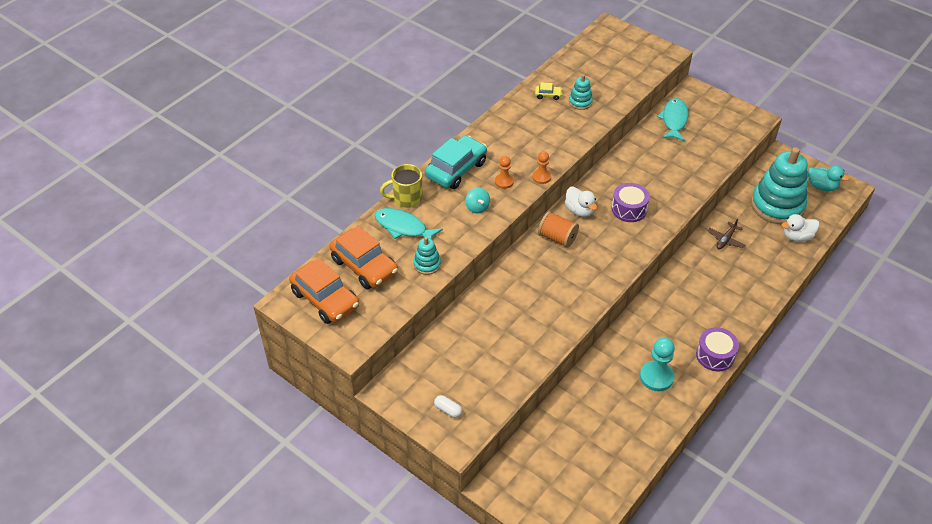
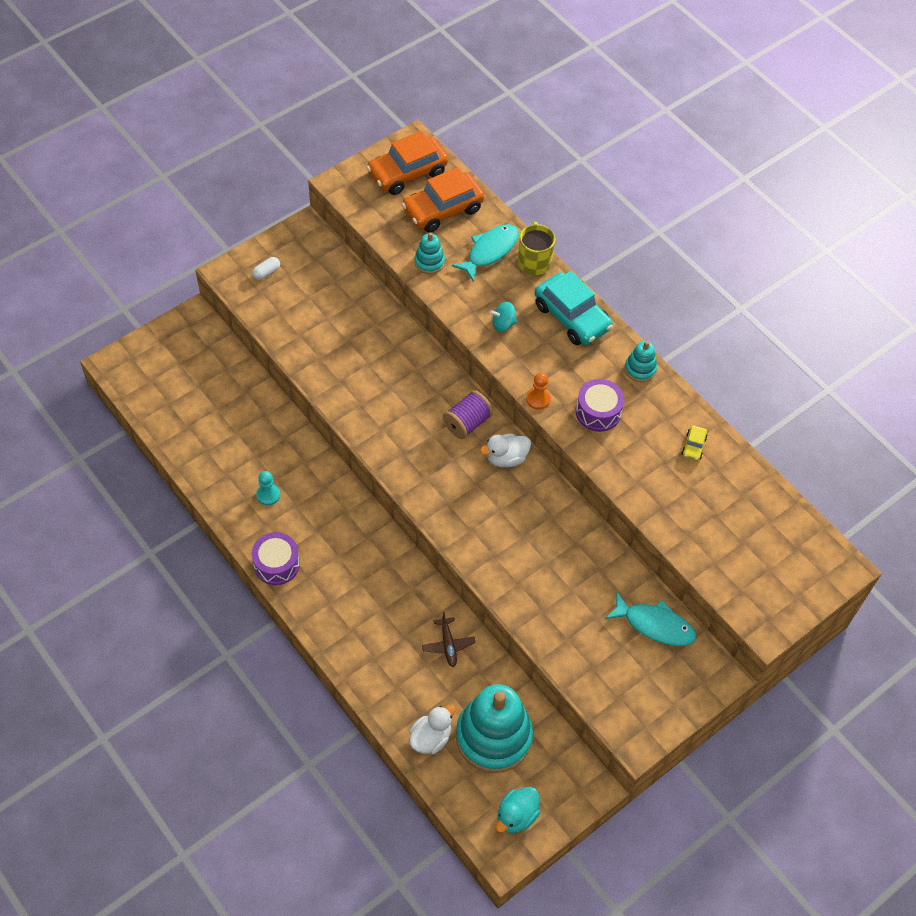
camera: 100 degrees right, 10 degrees up
(504, 182) = (539, 359): orange pawn -> none
(557, 238) = (467, 423): orange spool -> purple spool
(580, 102) = (672, 480): turquoise stacking toy -> turquoise stacking toy (640, 369)
(629, 209) = (495, 513): purple drum -> purple drum (598, 412)
(656, 377) = (268, 495): turquoise pawn -> turquoise pawn, size x0.61
(725, 240) = (448, 645): brown plane -> brown plane turned 150 degrees counterclockwise
(797, 237) = (430, 738): white duck -> white duck turned 45 degrees clockwise

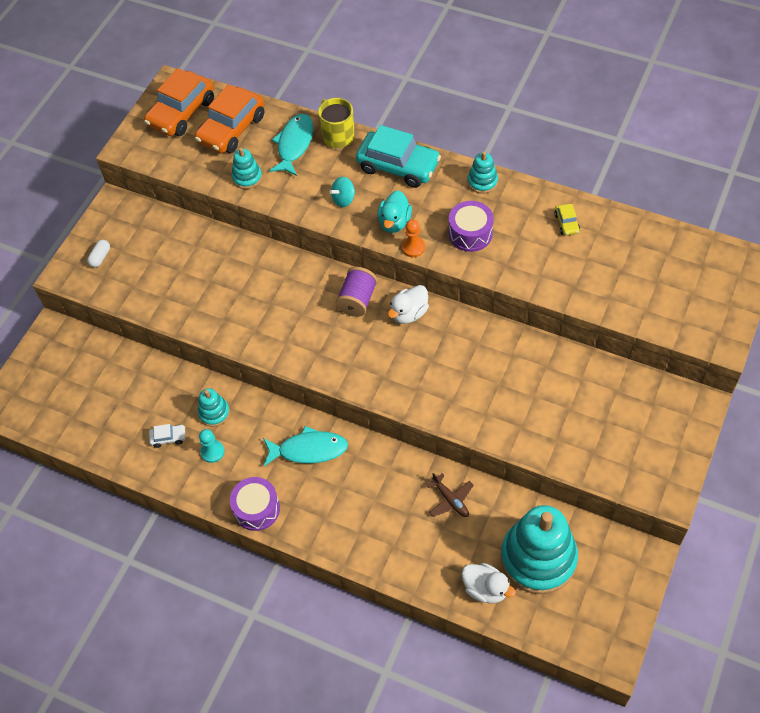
camera: 20 degrees left, 0 degrees up
(238, 463) = (168, 437): none -> white car
(289, 461) = (214, 413): none -> turquoise stacking toy
(430, 738) = (485, 589): white duck -> white duck turned 105 degrees clockwise
(516, 816) = (600, 616): turquoise duck -> turquoise duck (394, 222)
(655, 625) = (620, 389): turquoise fish -> turquoise fish (309, 450)

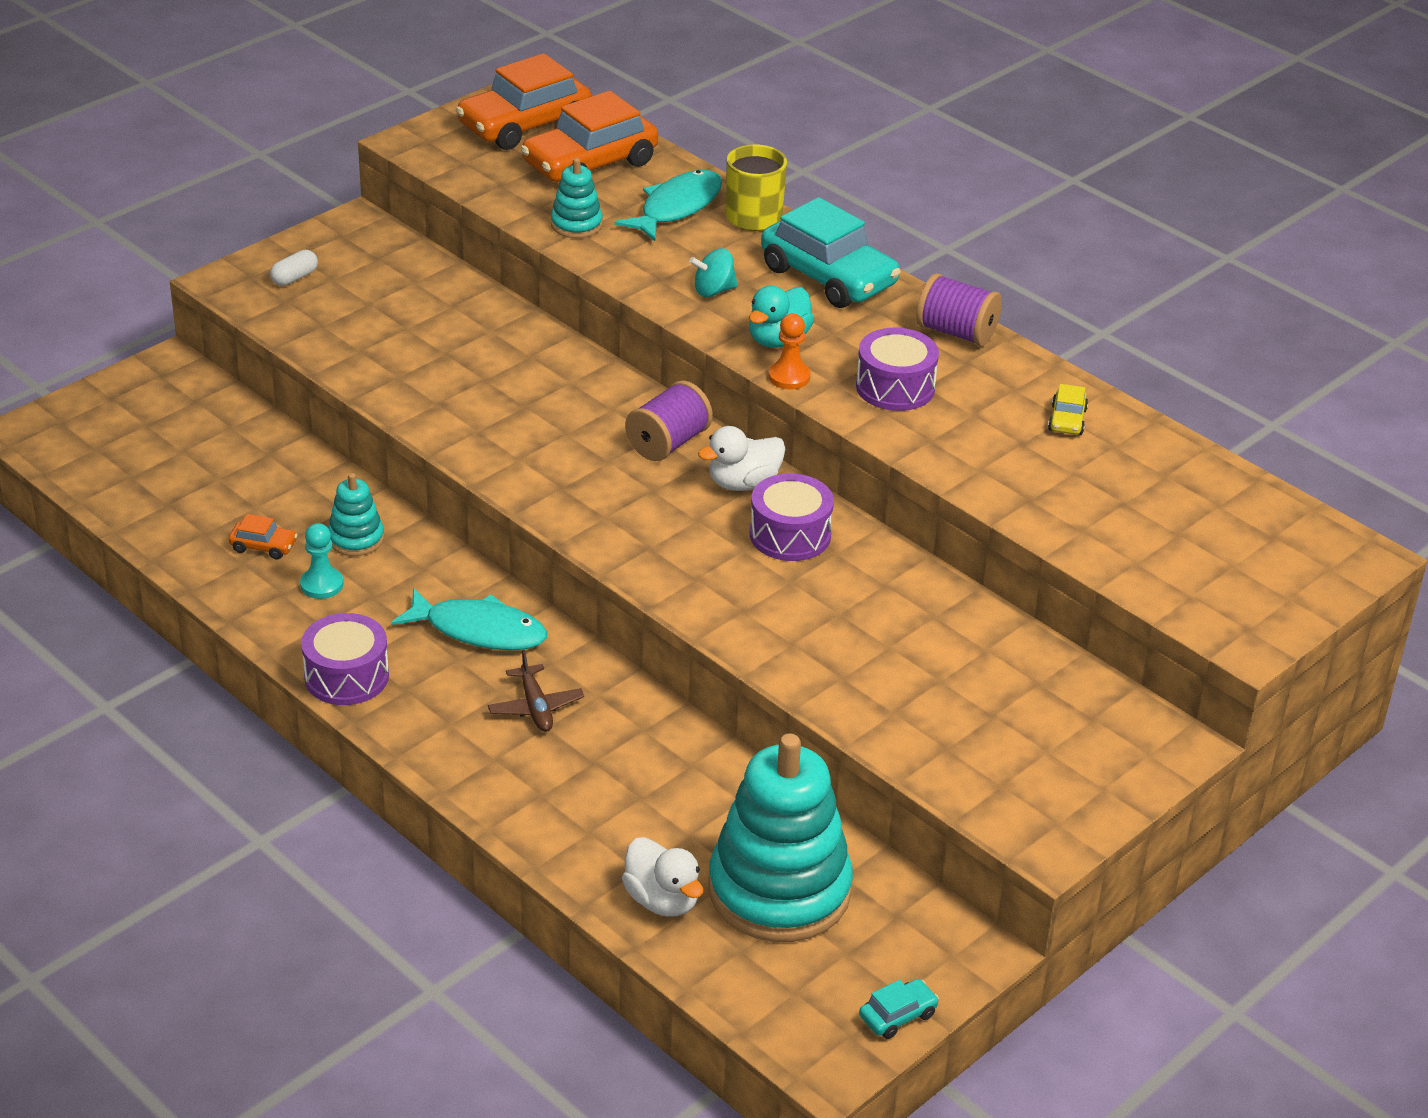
camera: 15 degrees right, 20 degrees down
(168, 437) = (263, 546): white car -> orange car
(449, 340) = (790, 535): none -> purple drum
(450, 500) = (675, 767): brown plane -> brown plane (535, 707)
(482, 182) = (956, 332): turquoise stacking toy -> purple spool
(630, 613) = (897, 1015): none -> turquoise car

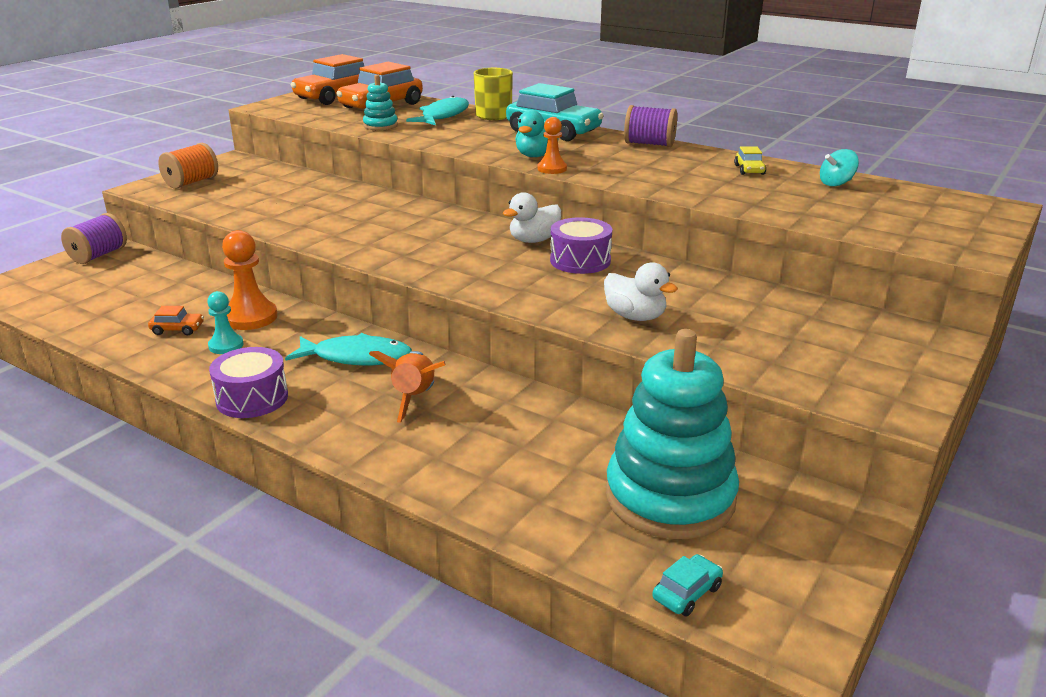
camera: 10 degrees left, 10 degrees down
(294, 278) = (192, 182): white capsule -> orange spool
(356, 539) = (250, 317): turquoise stacking toy -> orange pawn
(535, 707) = (414, 398): brown plane -> orange rocket
(662, 900) = (571, 521): white duck -> white duck (635, 316)
(668, 443) = (472, 227): purple spool -> purple spool (98, 255)
(713, 291) = (482, 141): turquoise spinning top -> turquoise spinning top (836, 183)
(895, 387) = (626, 167): purple drum -> none
(897, 1015) = (832, 584): turquoise car -> turquoise car (687, 593)

